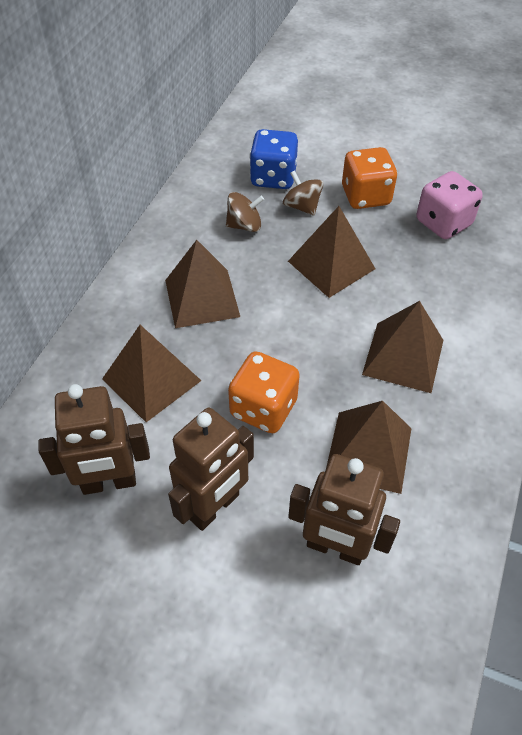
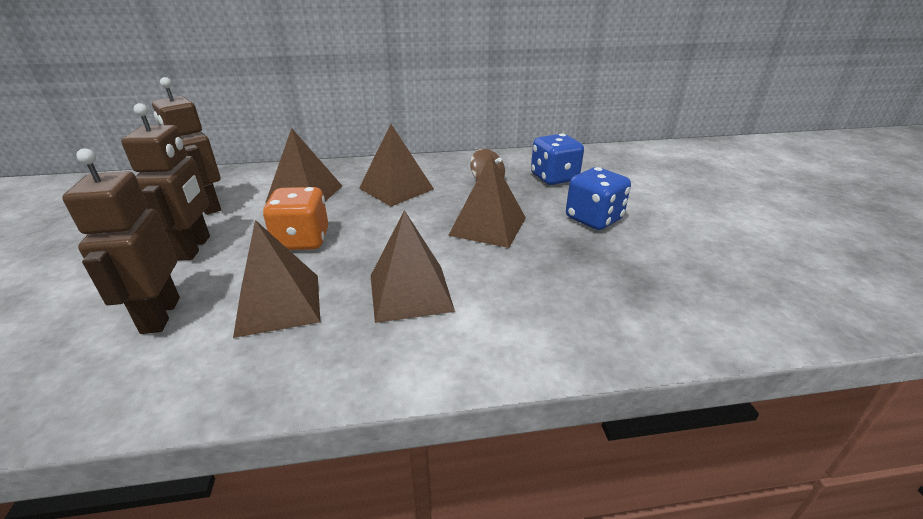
camera: 60 degrees right, 20 degrees down
(214, 507) = (194, 248): brown robot -> brown robot turned 105 degrees counterclockwise
(302, 206) = (538, 196): brown spinning top -> none
(365, 196) = (593, 219): orange dice -> blue dice
(443, 223) = (621, 268): pink dice -> none

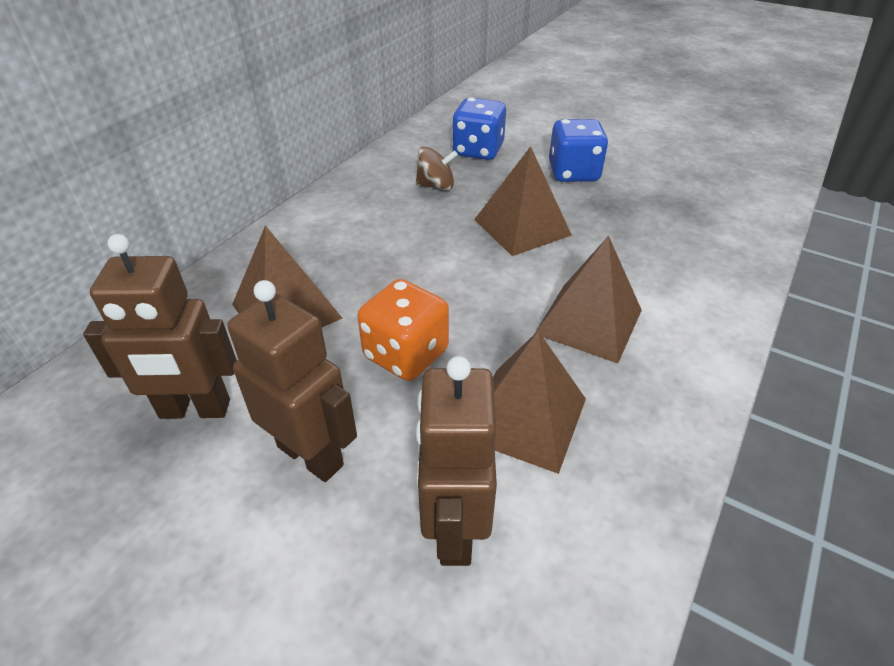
camera: 50 degrees left, 10 degrees up
(160, 315) = (454, 529): brown robot -> brown robot turned 60 degrees clockwise
(396, 188) = (370, 242): brown pyramid -> none

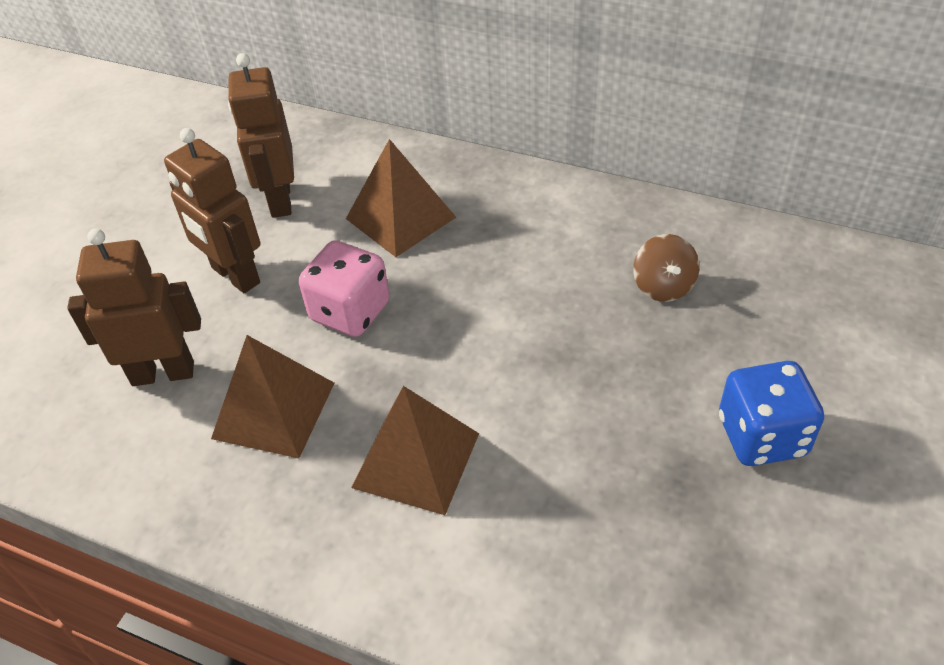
camera: 85 degrees right, 5 degrees up
(311, 455) = (235, 276): brown robot -> brown robot turned 105 degrees clockwise
(406, 354) = (350, 311): orange dice -> pink dice
(478, 151) = (780, 316): blue dice -> none
(522, 227) = (593, 383): brown pyramid -> none

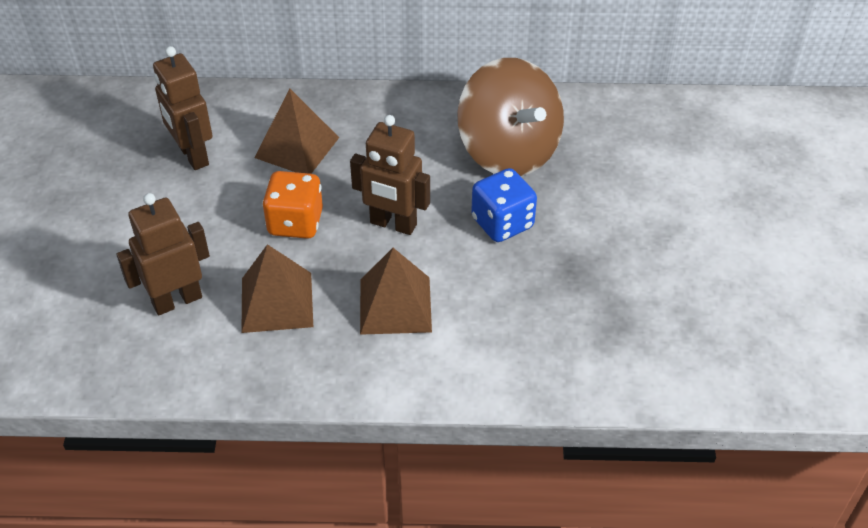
camera: 25 degrees left, 0 degrees up
(235, 276) = (191, 219): brown robot -> brown robot (393, 224)
(350, 311) = (295, 222): pink dice -> orange dice
(663, 286) = (508, 151): brown spinning top -> brown spinning top, size x2.40
(762, 436) = (609, 230): blue dice -> blue dice (502, 223)

